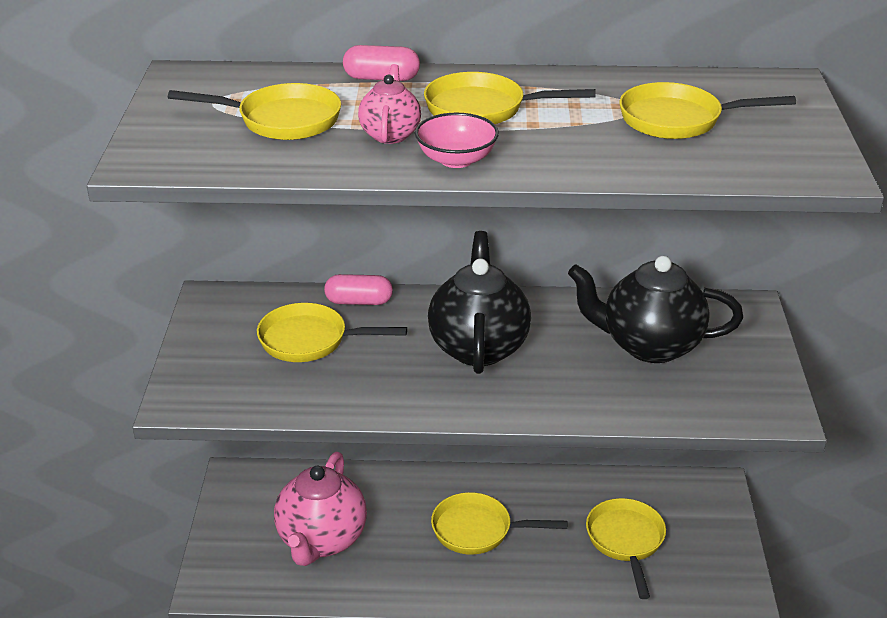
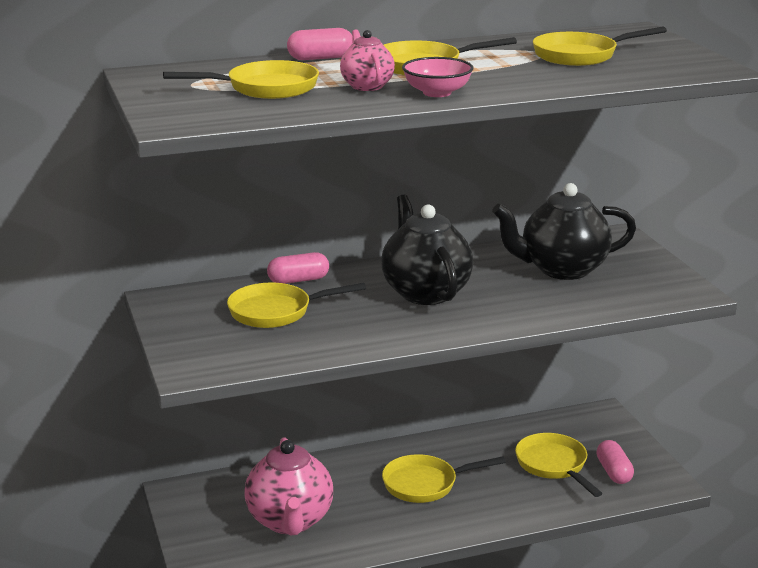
camera: 20 degrees left, 10 degrees down
(687, 567) = (613, 472): none -> pink capsule

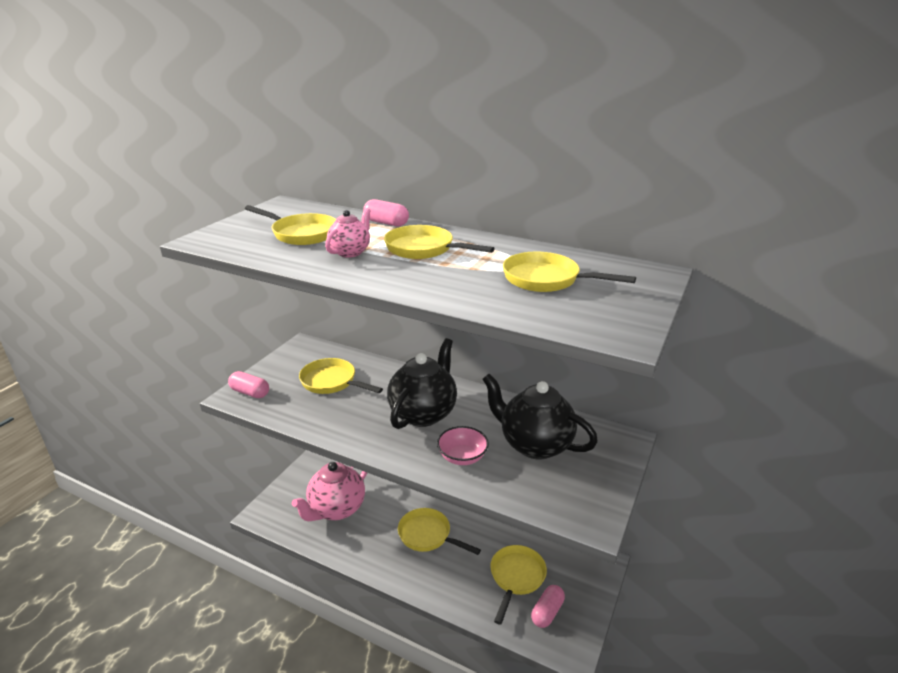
camera: 45 degrees right, 5 degrees up
(298, 280) = (378, 367): pink capsule -> pink capsule (250, 392)
(437, 93) = (370, 273): pink bowl -> pink bowl (462, 457)

